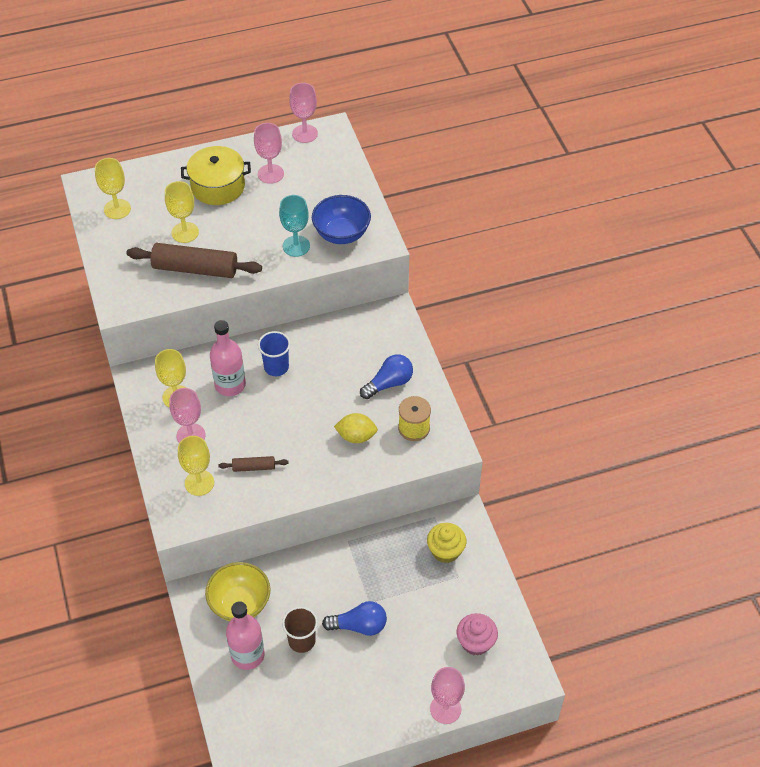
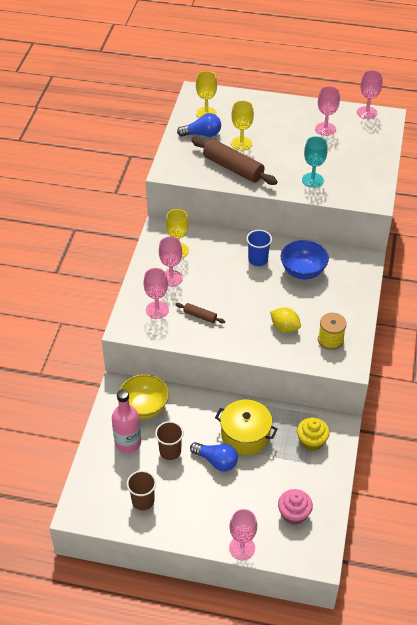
camera: 30 degrees right, 5 degrees down
(199, 483) = (157, 310): yellow goblet -> pink goblet
(218, 186) = (283, 124): yellow pot -> yellow pot (245, 435)
(230, 385) = (218, 258): pink bottle -> none
(308, 714) = (143, 501): none -> brown cup
(341, 234) = (350, 184): blue bowl -> blue bowl (303, 271)
(389, 383) = (331, 303): blue light bulb -> blue light bulb (202, 134)

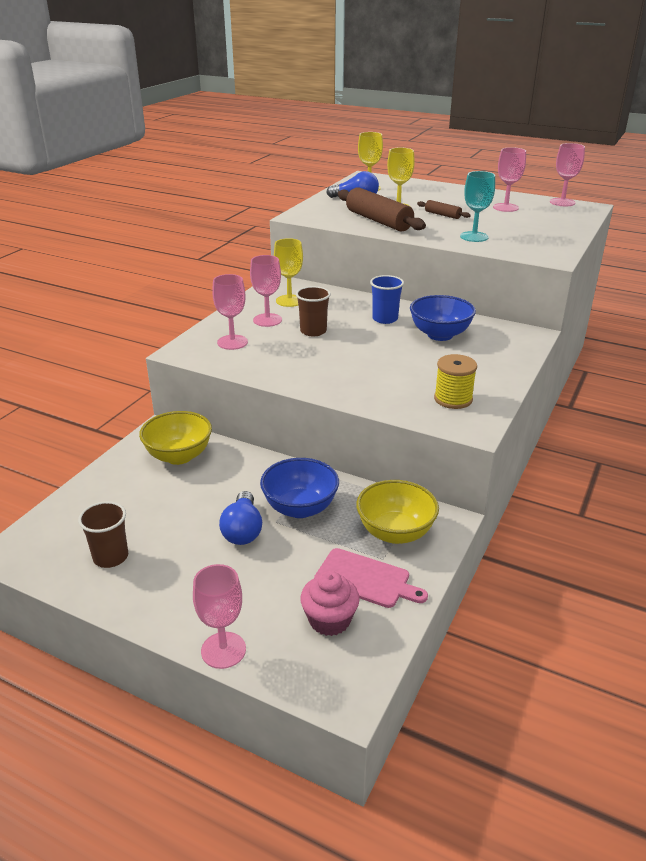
camera: 15 degrees right, 15 degrees down
(128, 442) = (134, 488): pink bottle -> none
(170, 451) = (184, 507): brown cup -> brown cup (313, 331)
(200, 316) = (283, 354): brown rolling pin -> brown rolling pin (442, 215)
(216, 461) = (243, 530): blue light bulb -> blue light bulb turned 45 degrees clockwise
(245, 435) = (300, 508): yellow pot -> blue bowl
(284, 327) = (392, 379): yellow lemon -> none
(305, 481) = (366, 579): none -> pink cutting board
(311, 441) = (395, 532): yellow cupcake -> yellow bowl

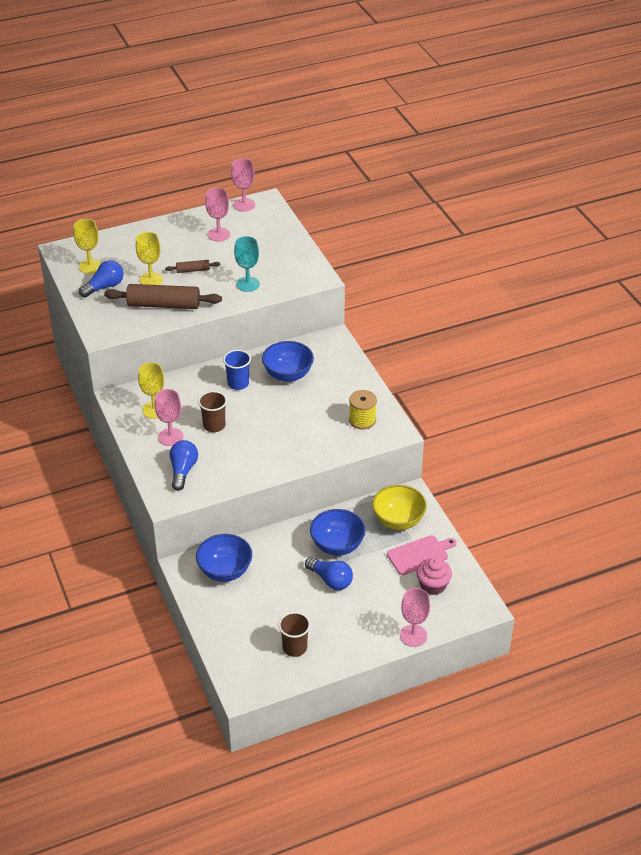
camera: 50 degrees left, 10 degrees up
(179, 456) = (225, 571): yellow bowl -> blue bowl
(232, 342) = (183, 470): pink goblet -> blue light bulb

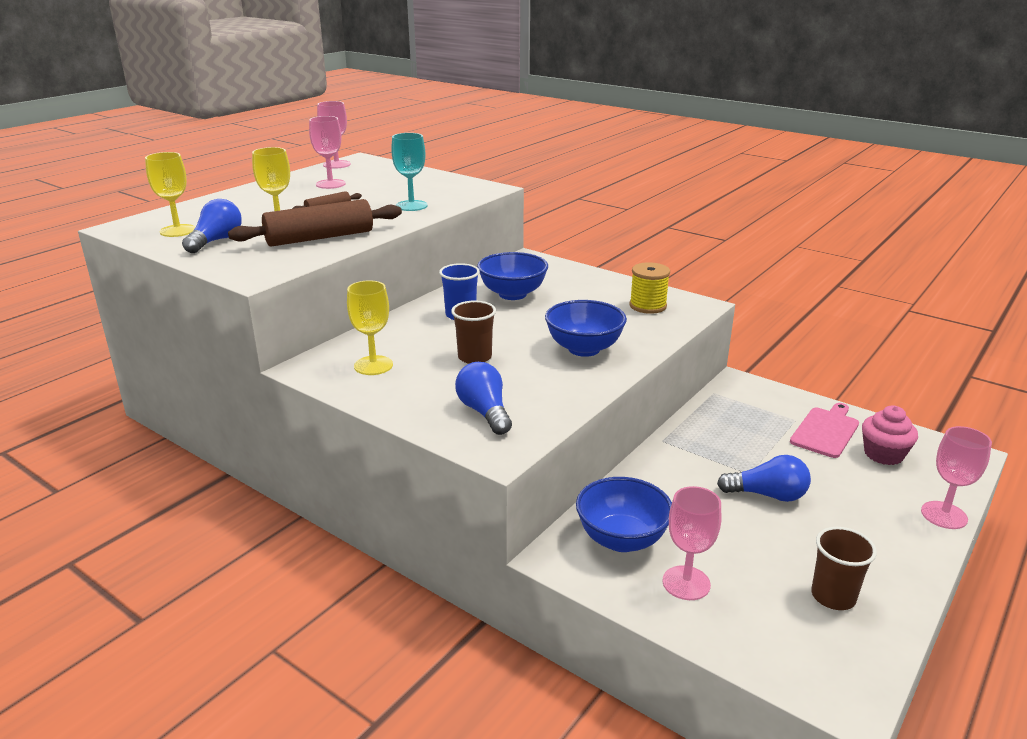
camera: 30 degrees left, 15 degrees down
(171, 437) = (427, 384): pink goblet -> pink goblet (686, 583)
(337, 545) = (726, 456): blue bowl -> blue bowl (584, 349)
(398, 520) = (758, 409): yellow bowl -> none

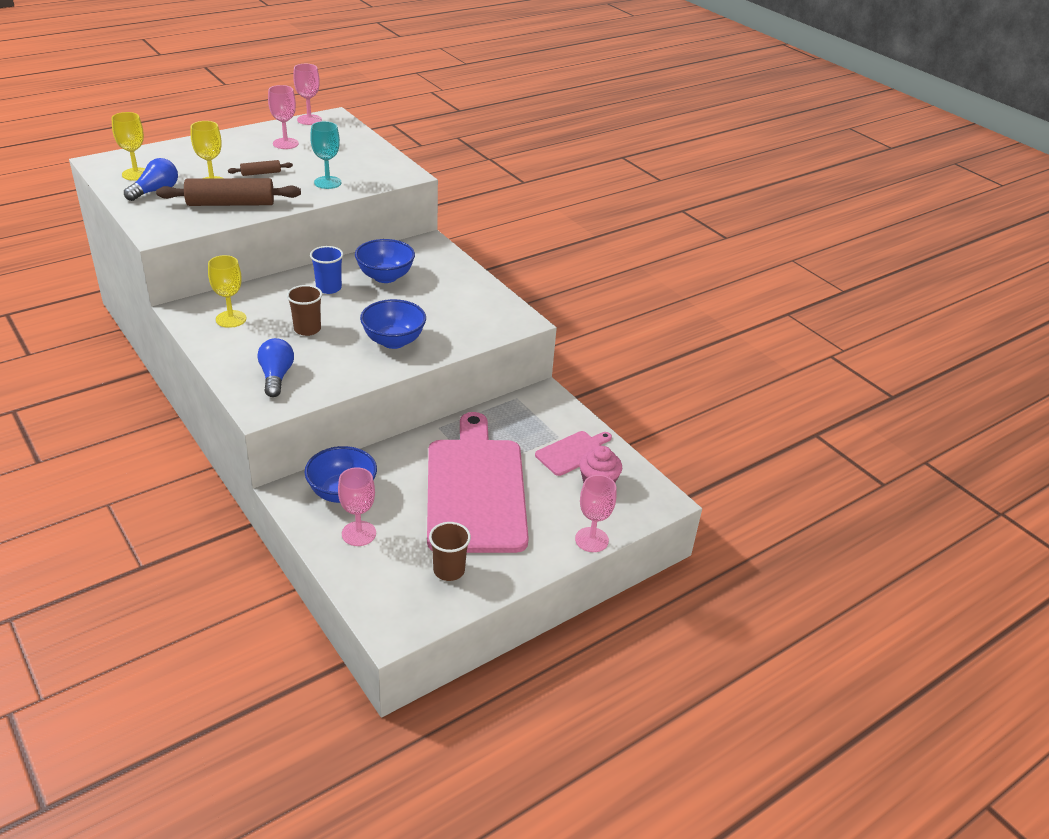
camera: 15 degrees right, 10 degrees up
(648, 306) = (481, 313): yellow spool -> none
(767, 495) = (475, 489): blue light bulb -> pink cutting board

